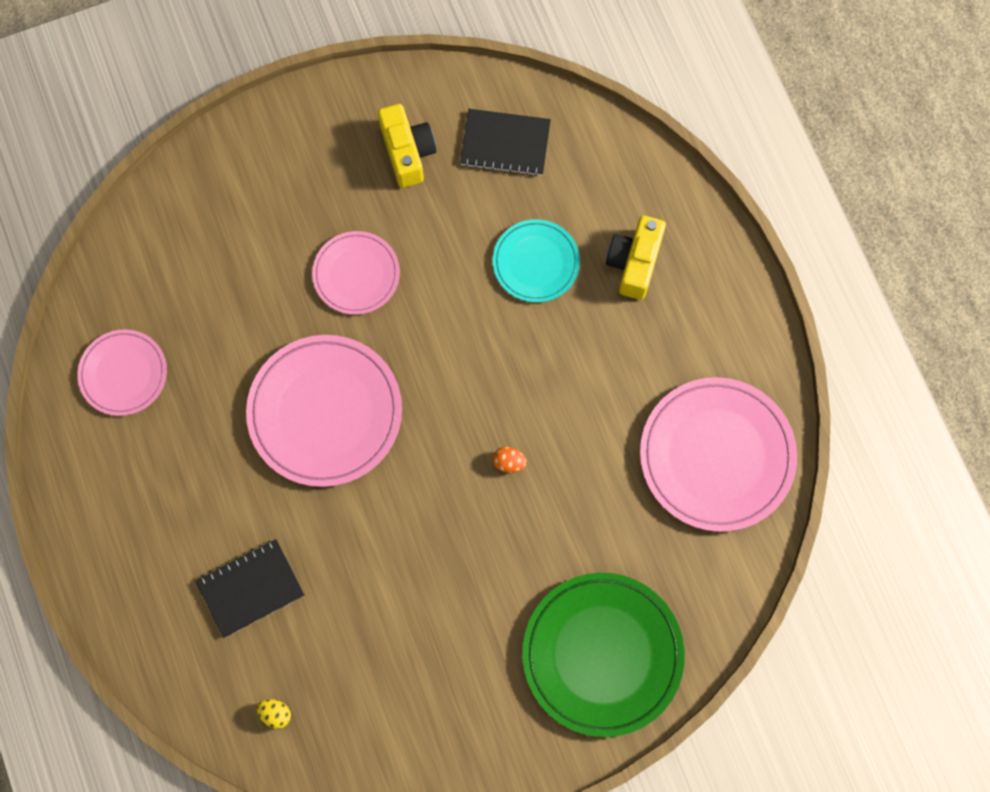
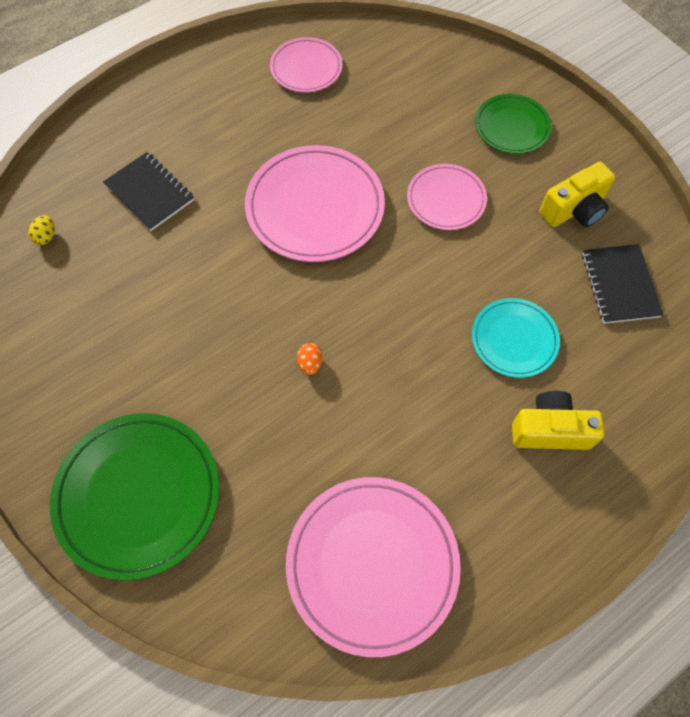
camera: 75 degrees right, 10 degrees down
(283, 176) = (511, 127): none -> green plate

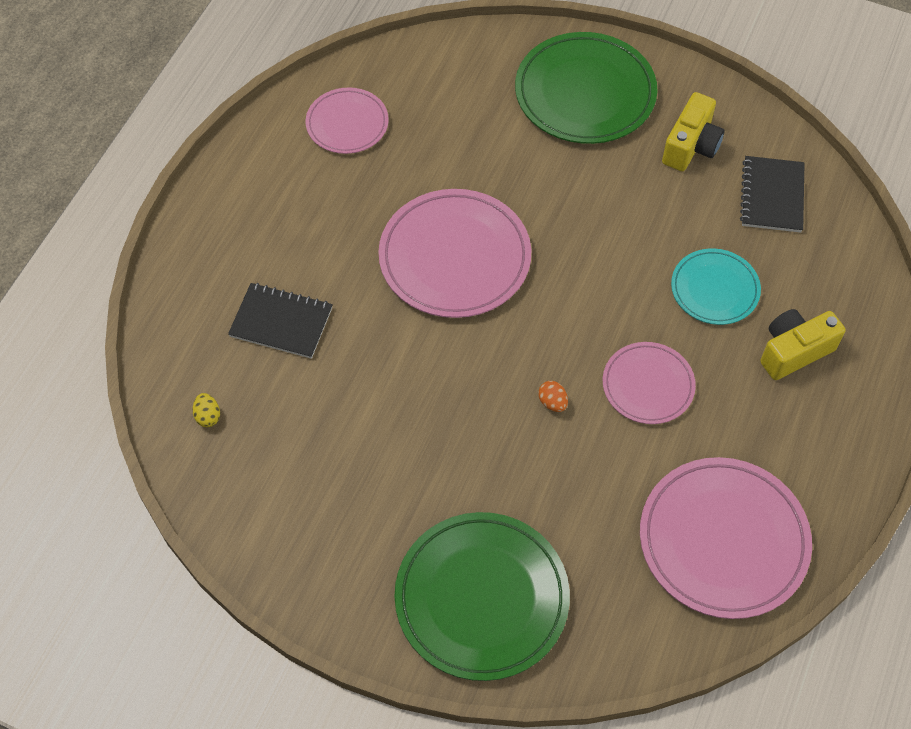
camera: 30 degrees left, 5 degrees down
(446, 199) = (571, 191): pink plate -> pink plate (648, 385)
(511, 127) = (585, 93): green plate -> green plate, size x1.73
(620, 285) = (772, 196): black notebook -> black notebook turned 45 degrees clockwise

